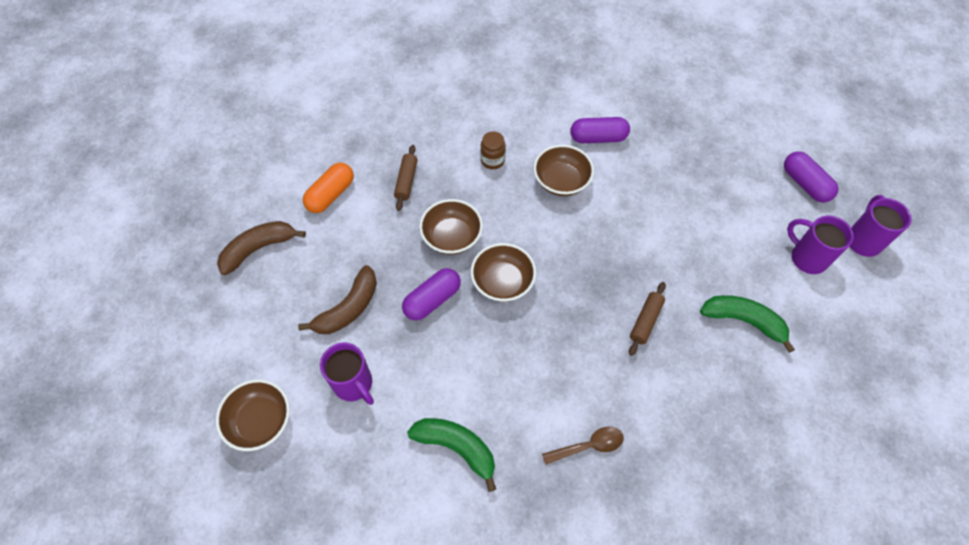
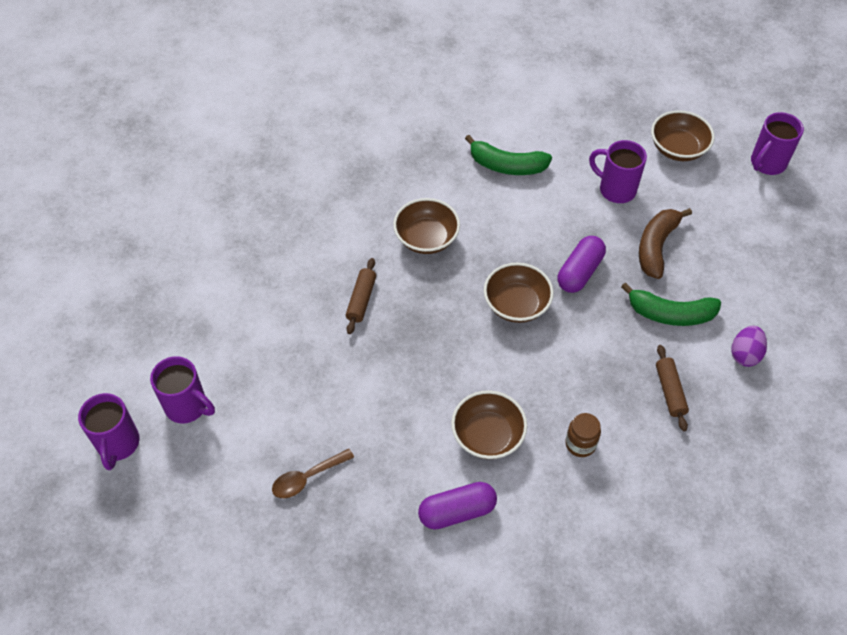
camera: 165 degrees right, 5 degrees down
(181, 376) = (767, 163): none -> purple mug
(258, 249) = (780, 280): brown banana -> none
(331, 195) = (745, 354): orange capsule -> purple egg
(452, 237) = (588, 338): brown bowl -> brown bowl (426, 238)
(588, 446) = (396, 189): brown spoon -> brown spoon (307, 478)
(743, 321) = (260, 322): green banana -> green banana (670, 314)
(805, 184) = (181, 507): purple capsule -> none

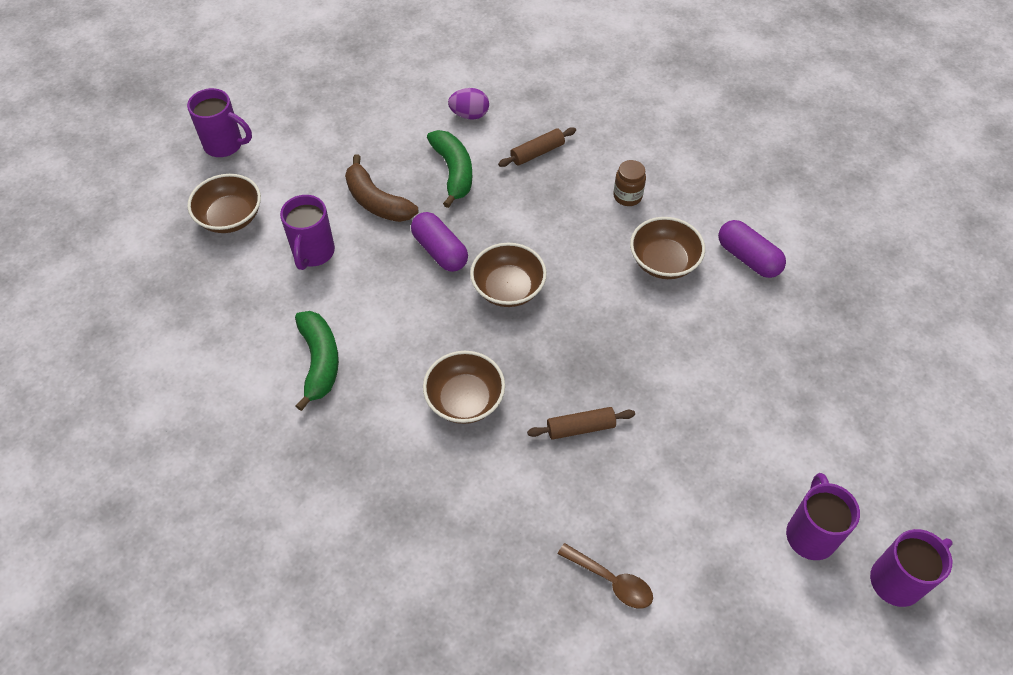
camera: 115 degrees left, 0 degrees up
(307, 478) = (801, 383): brown spoon -> brown spoon (611, 581)
(579, 272) = (440, 251): purple capsule -> purple capsule turned 45 degrees clockwise
(656, 246) = (376, 201): brown banana -> brown banana turned 45 degrees clockwise

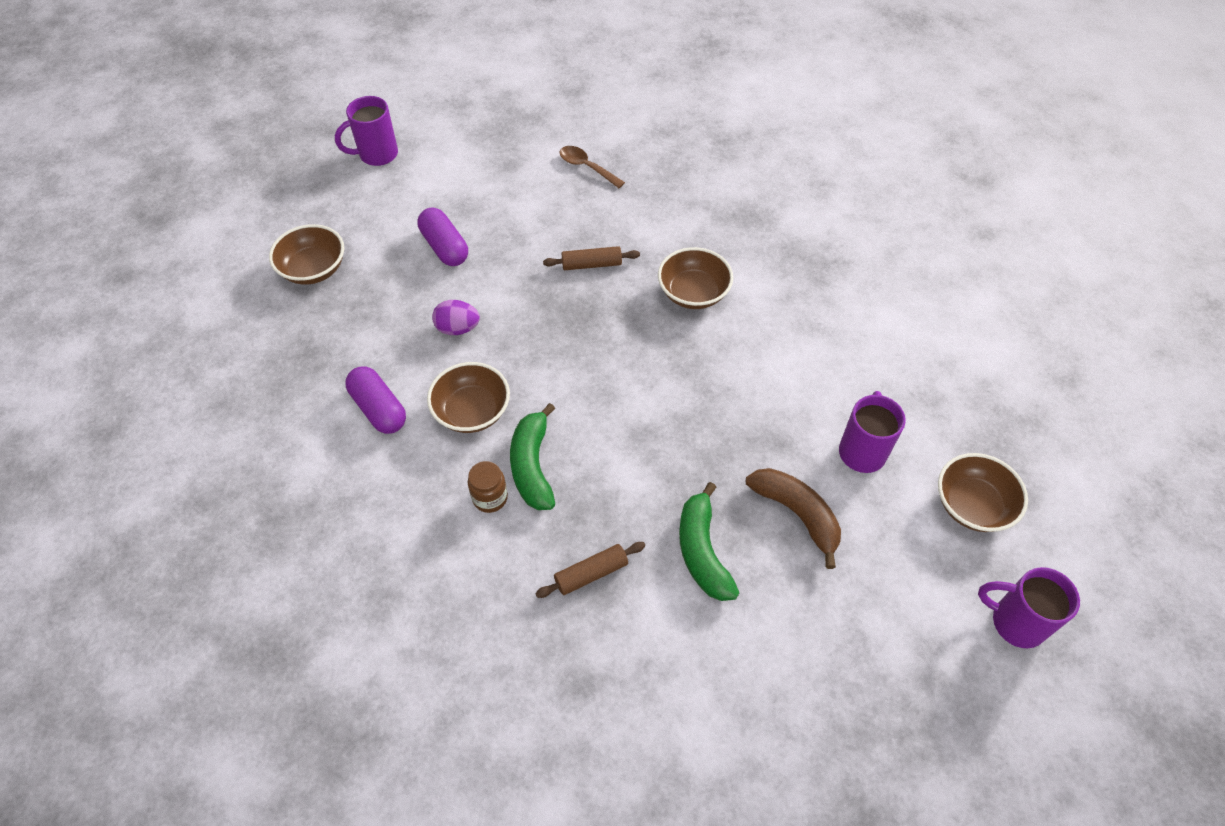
camera: 175 degrees left, 0 degrees up
(319, 362) = (833, 335): green banana -> green banana (532, 466)
(440, 251) = (718, 442): purple capsule -> purple capsule (445, 247)
(469, 115) = (679, 650): purple egg -> purple egg (458, 328)
(508, 288) = (645, 394): brown bowl -> brown bowl (313, 269)
(810, 534) = (427, 183): purple mug -> none

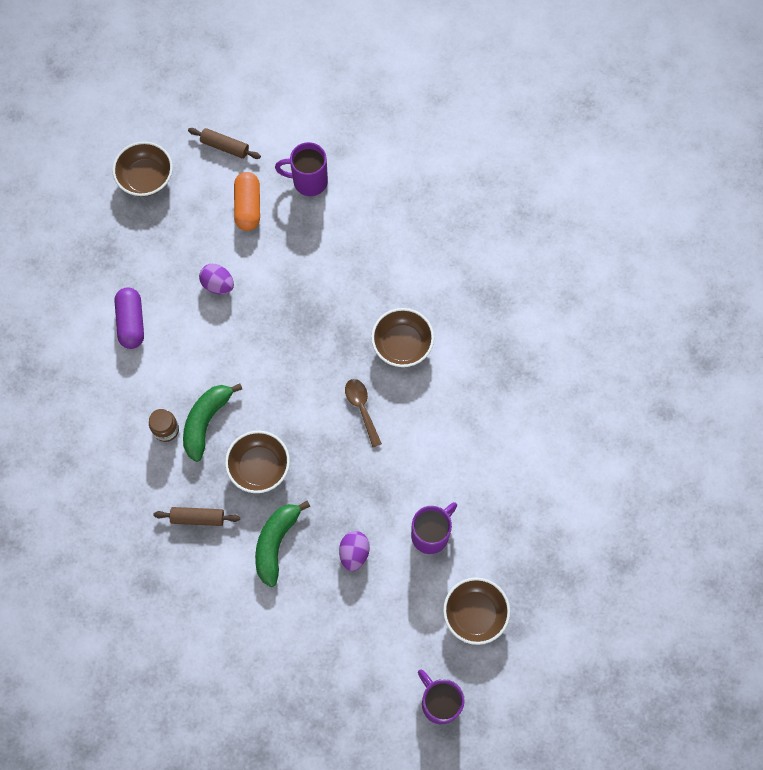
camera: 30 degrees right, 15 degrees up
(377, 154) = (245, 89): purple mug -> purple mug (308, 181)
(445, 247) = (248, 206): purple capsule -> orange capsule
(472, 411) = (190, 358): brown bowl -> brown bowl (259, 467)
(587, 167) = (398, 185): brown spoon -> brown spoon (362, 408)
(591, 264) = (344, 279): brown rolling pin -> brown rolling pin (225, 146)
(797, 514) = (354, 553): brown banana -> purple egg

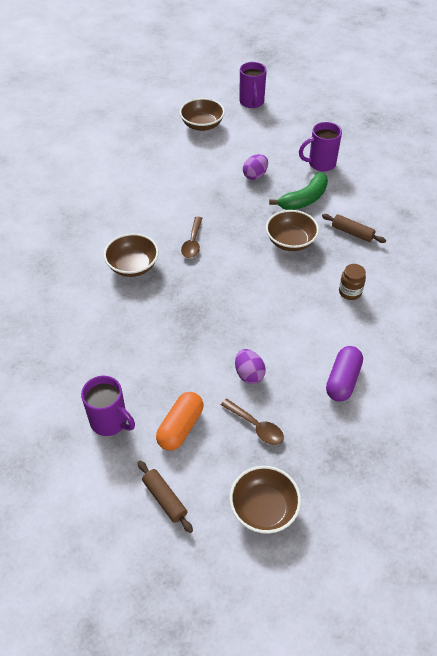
camera: 150 degrees left, 20 degrees down
(186, 239) = (256, 426): none -> brown spoon
(206, 421) = (315, 284): green banana -> none
(431, 534) = (199, 165): purple mug -> purple mug (320, 164)

